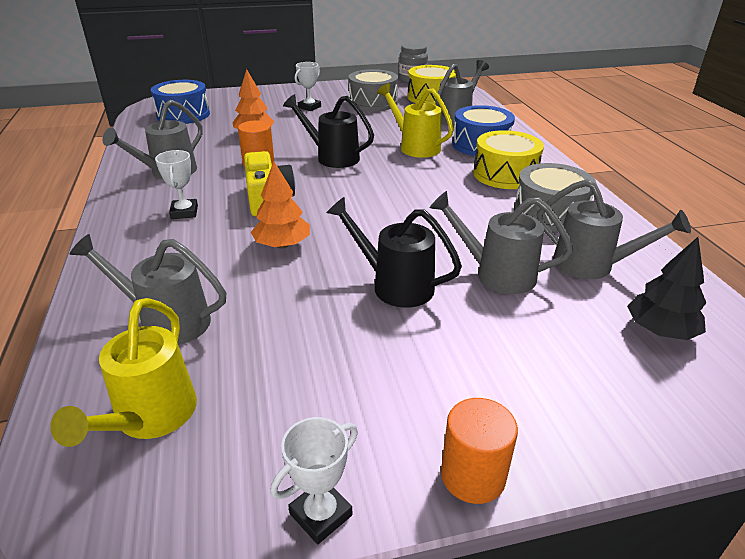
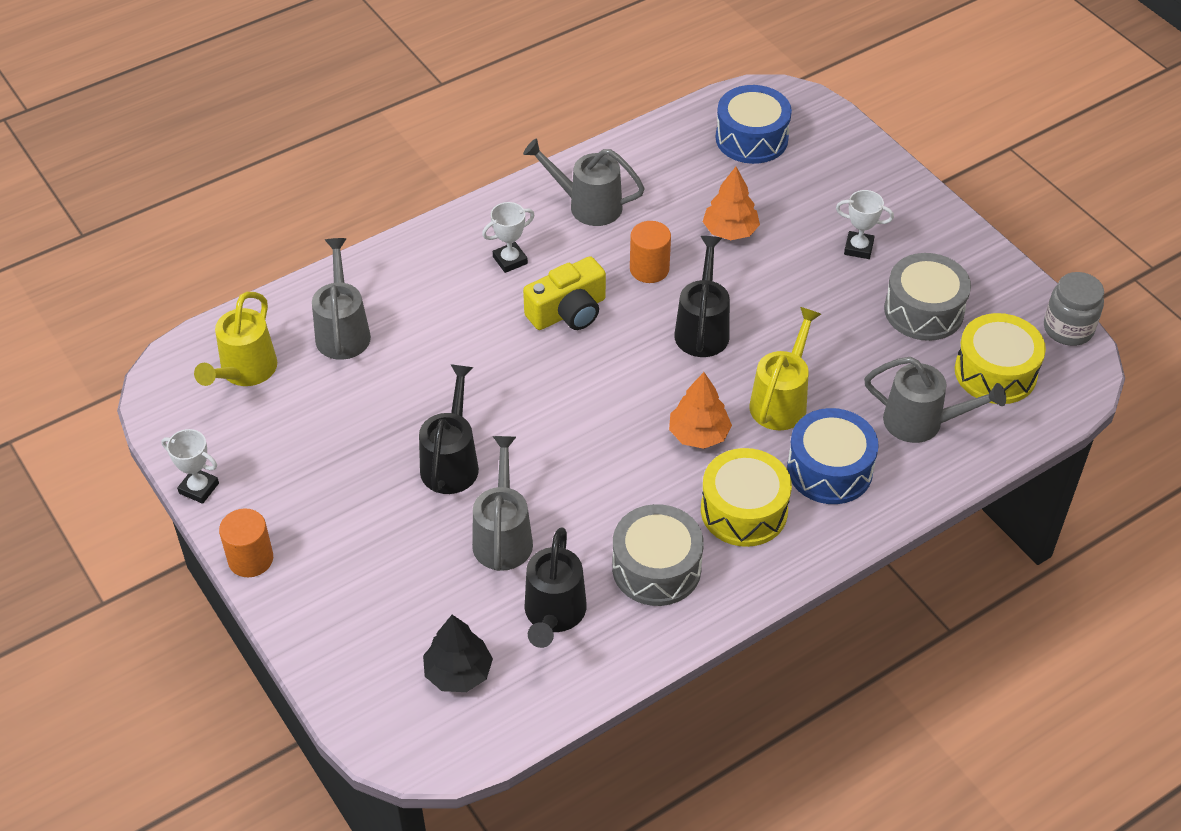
camera: 70 degrees right, 15 degrees up
(150, 418) = (244, 372): yellow watering can -> yellow watering can turned 60 degrees counterclockwise
(282, 245) = (484, 358): orange tree -> orange tree (699, 434)
(592, 265) = (553, 615): grey watering can -> black watering can

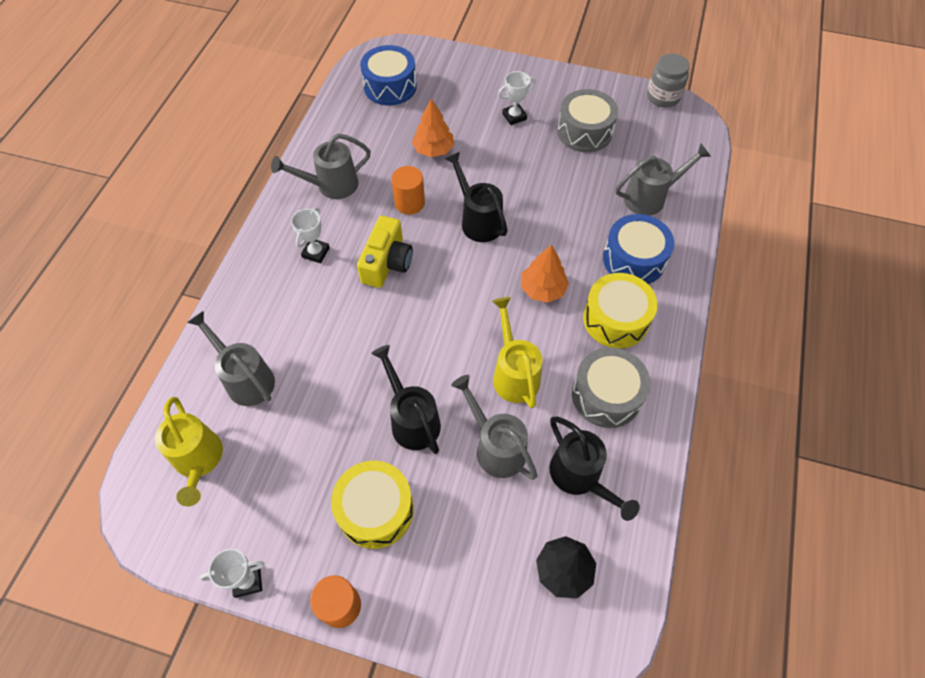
camera: 40 degrees left, 10 degrees up
(781, 400) = (566, 235): yellow watering can -> yellow watering can (514, 373)
(995, 372) = (655, 144): yellow drum -> yellow drum (375, 510)

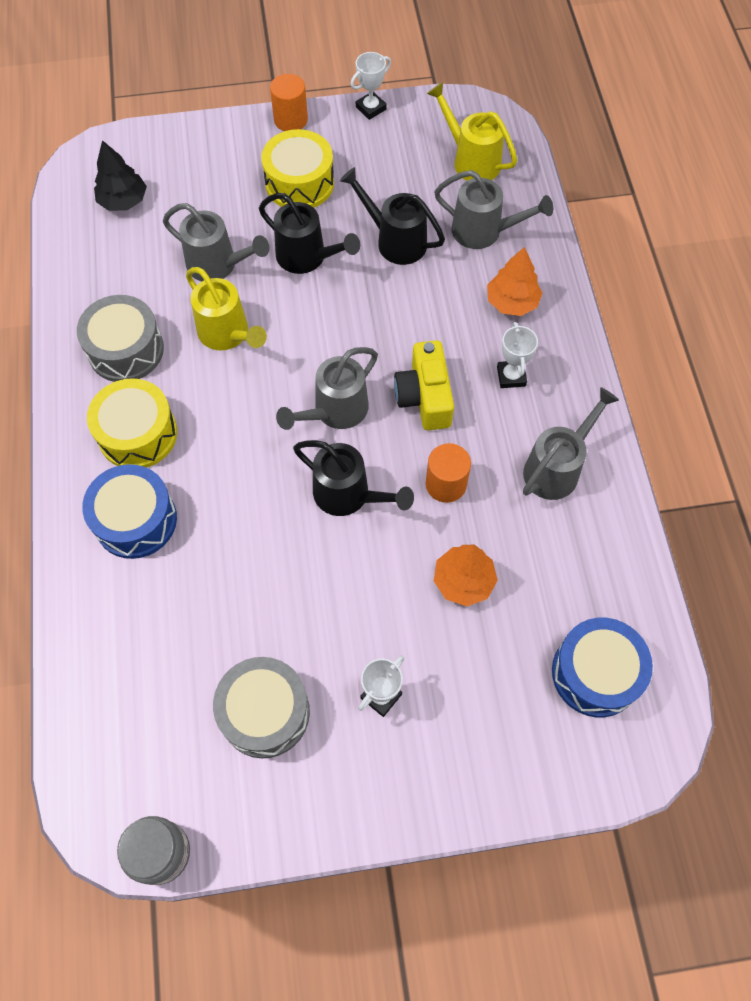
camera: 155 degrees right, 5 degrees up
(543, 289) = (233, 437): orange tree -> orange tree (512, 302)
(580, 477) = (130, 270): black watering can -> black watering can (395, 240)
(650, 197) = (136, 627): grey watering can -> grey watering can (334, 411)

